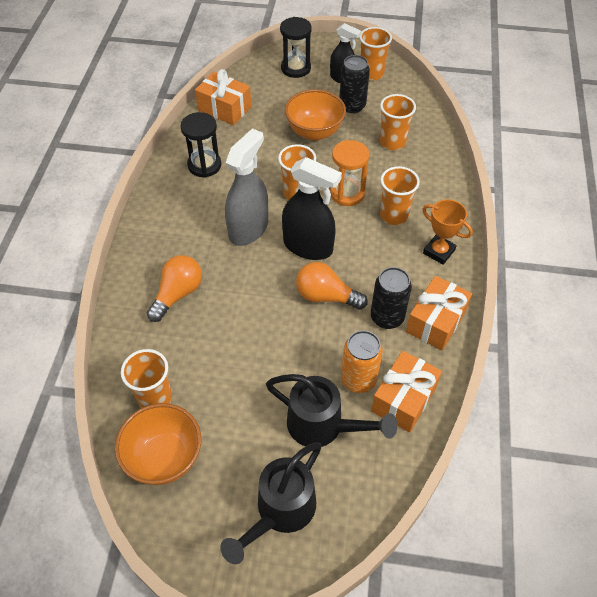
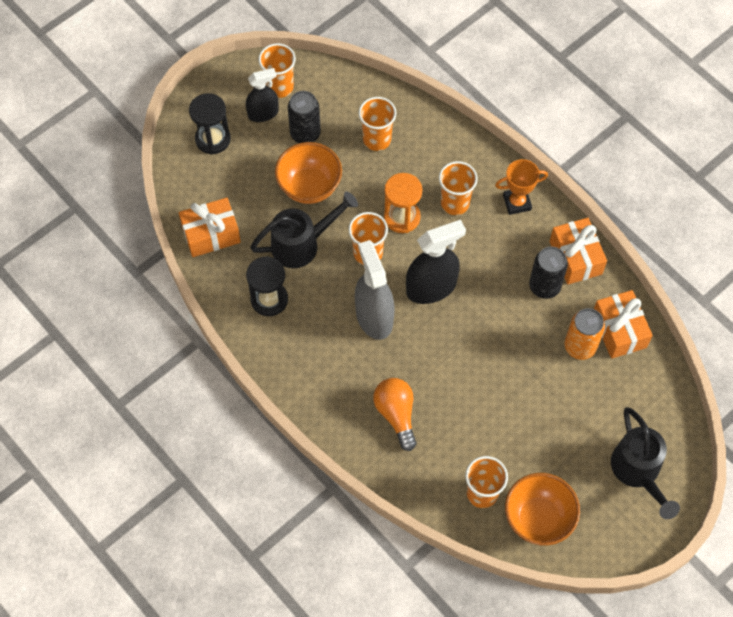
camera: 50 degrees left, 10 degrees up
(322, 426) = (597, 398): black watering can -> black watering can (301, 244)
(326, 296) = (490, 312): orange light bulb -> none

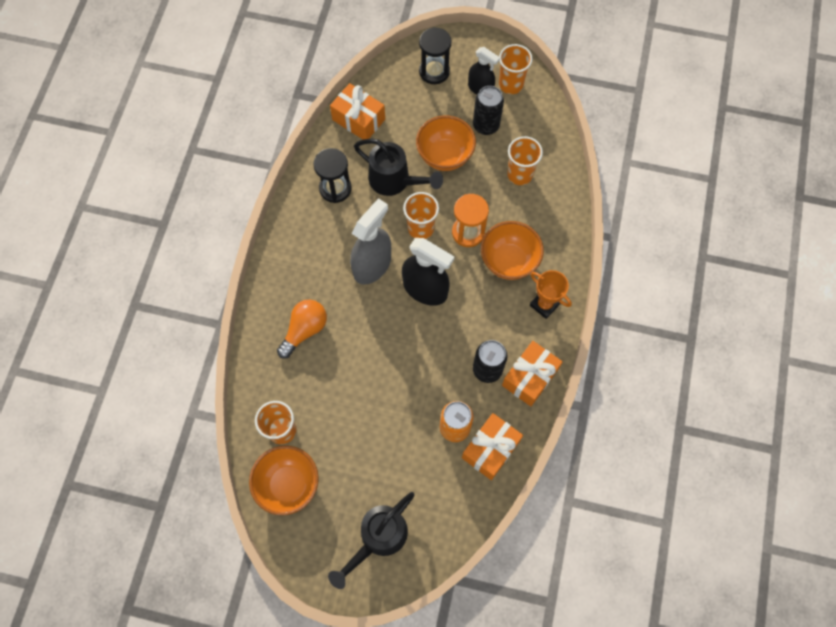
camera: 55 degrees right, 5 degrees up
(455, 203) = (509, 261): orange cup -> orange bowl

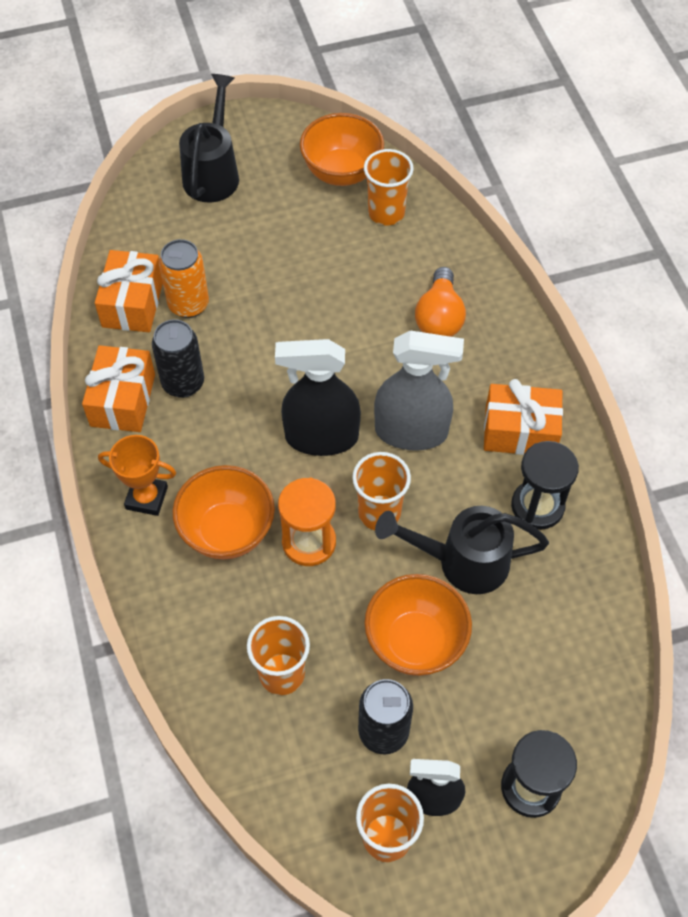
camera: 150 degrees right, 10 degrees down
(358, 119) = (585, 630): orange gift -> orange gift (520, 431)
(372, 265) = (411, 431): grey spray bottle -> grey spray bottle turned 90 degrees counterclockwise

